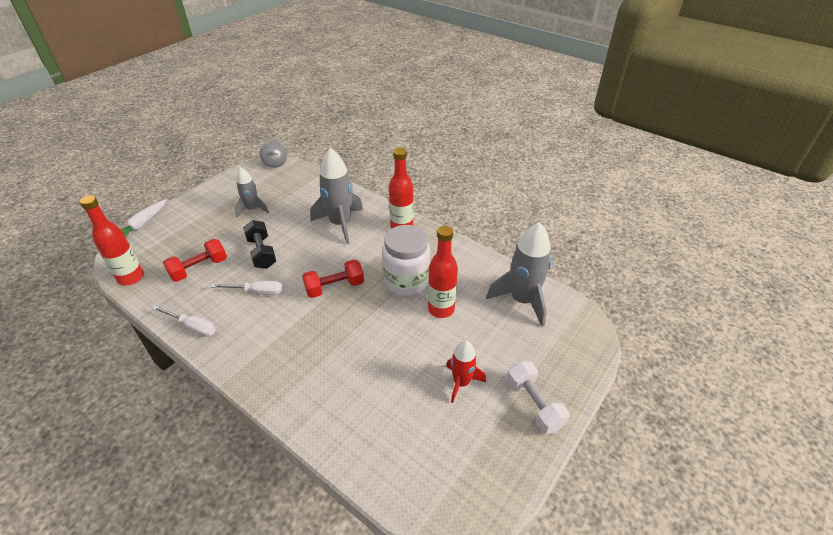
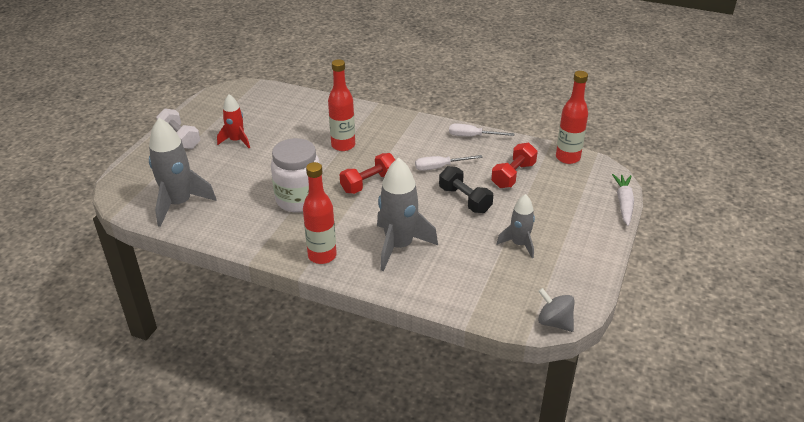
camera: 165 degrees right, 5 degrees down
(441, 309) = (260, 183): red bottle -> red bottle (343, 145)

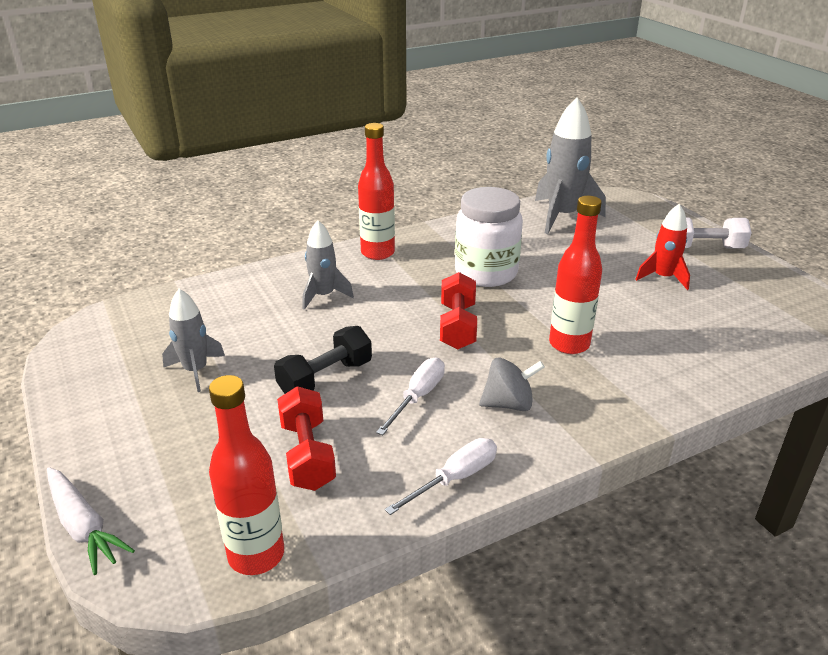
camera: 130 degrees right, 5 degrees down
(399, 246) = (323, 296): grey rocket -> grey rocket, size x0.59
(465, 200) = (325, 378): black dumbbell -> black dumbbell turned 45 degrees counterclockwise
(554, 322) = (84, 326): grey spinning top -> grey spinning top (509, 404)

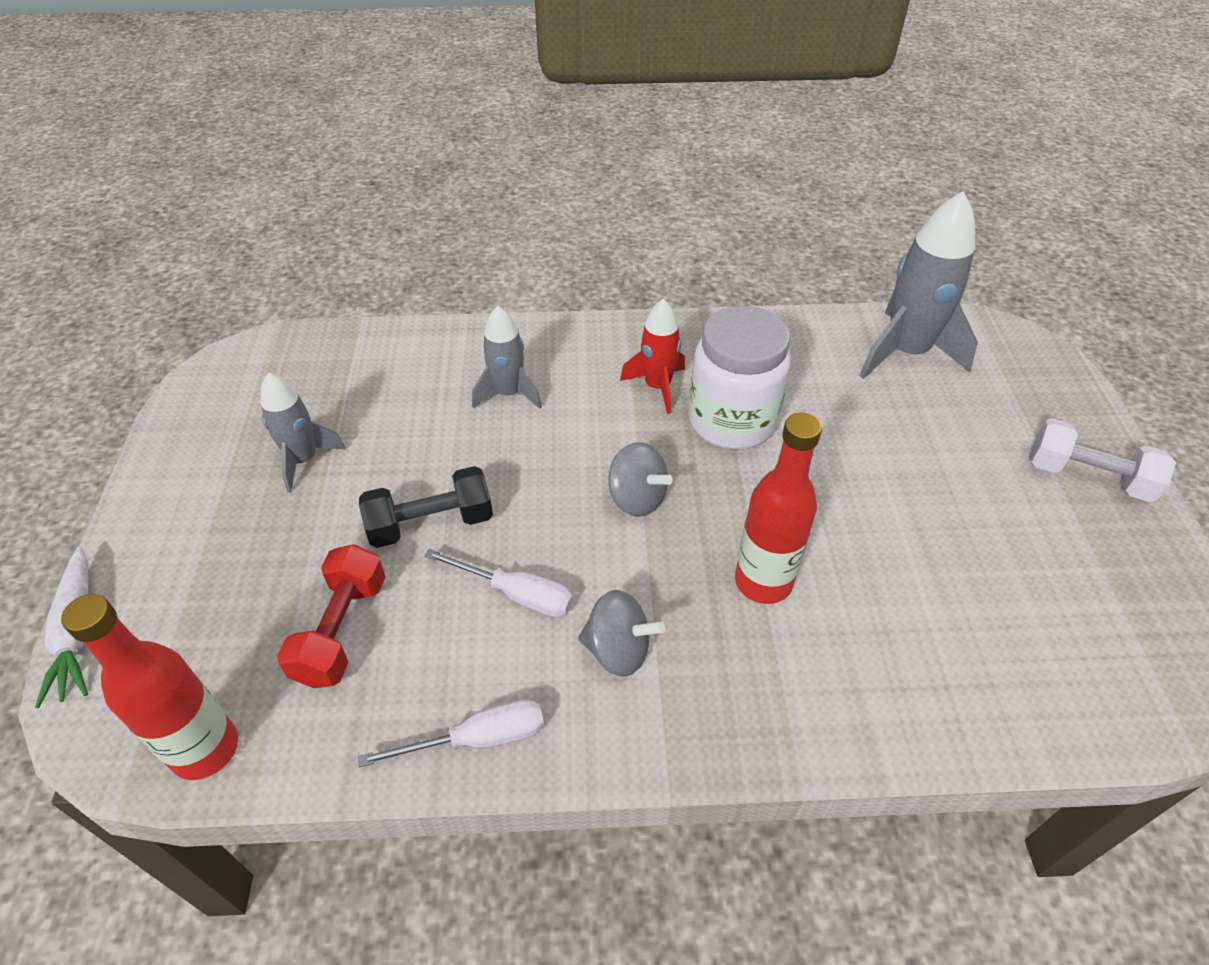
camera: 25 degrees right, 15 degrees up
(377, 253) = (615, 344): red bottle -> none
(418, 397) = (516, 594): white screwdriver -> white screwdriver turned 60 degrees clockwise
(457, 326) = (637, 498): red dumbbell -> grey spinning top
(663, 277) = (982, 511): red rocket -> red rocket (657, 387)

